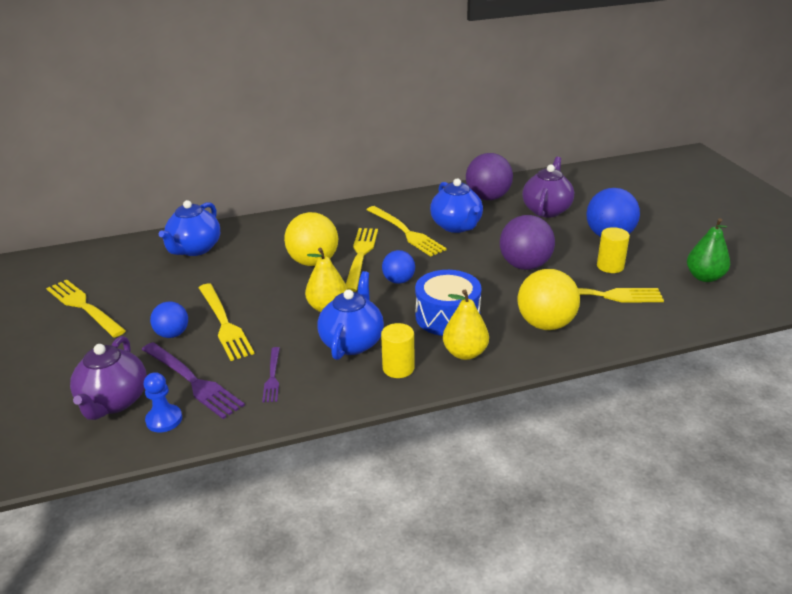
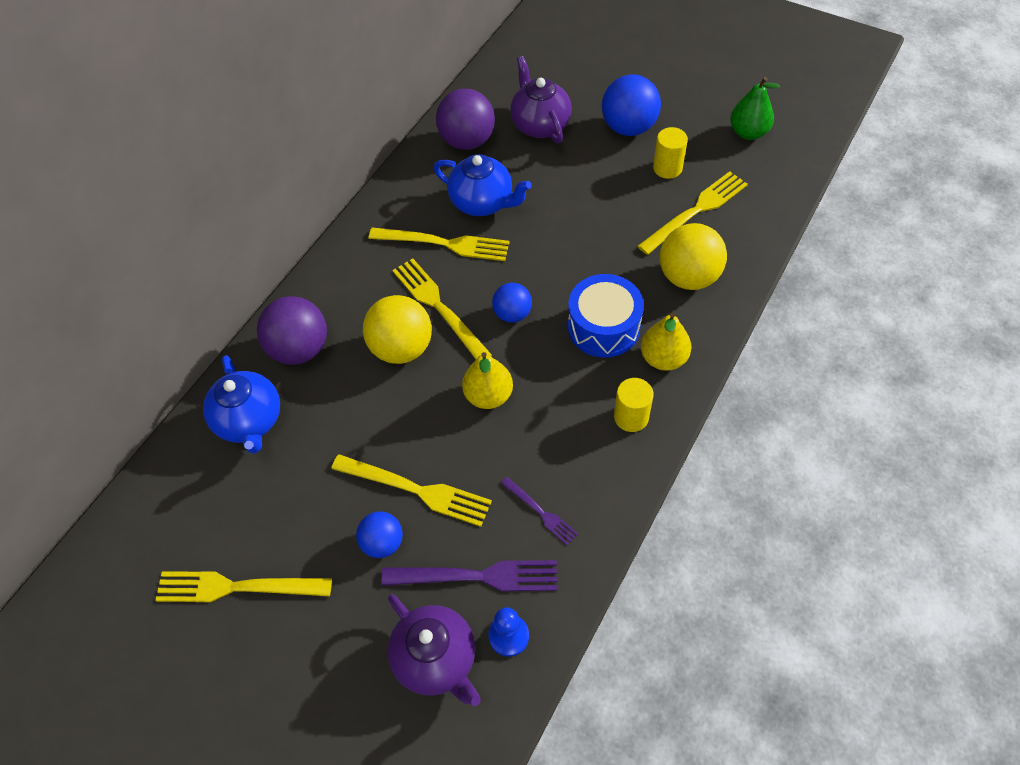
camera: 40 degrees left, 25 degrees up
(352, 342) = (560, 419): blue teapot -> none
(525, 265) = (599, 215): purple ball -> purple ball (300, 349)

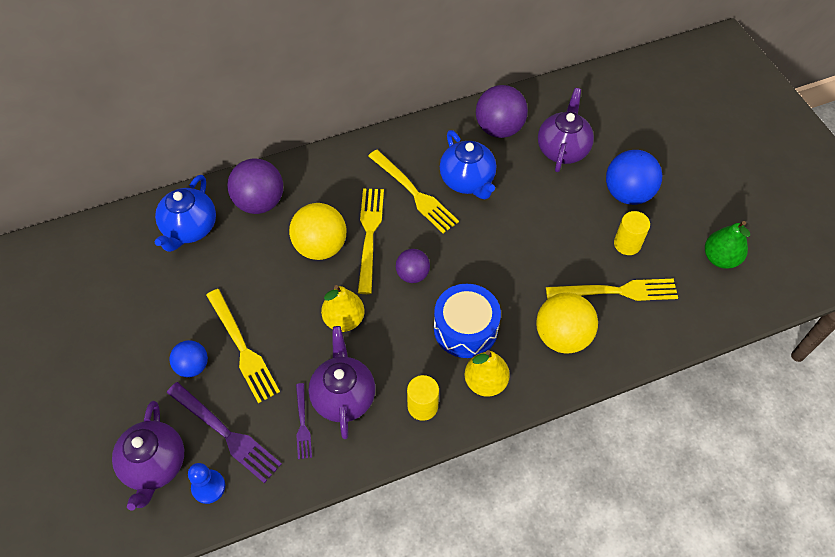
camera: 35 degrees right, 0 degrees up
(235, 587) = (90, 327): yellow fork -> none
(512, 314) = (412, 274): blue ball -> purple ball
(554, 460) = (343, 396): none -> purple teapot

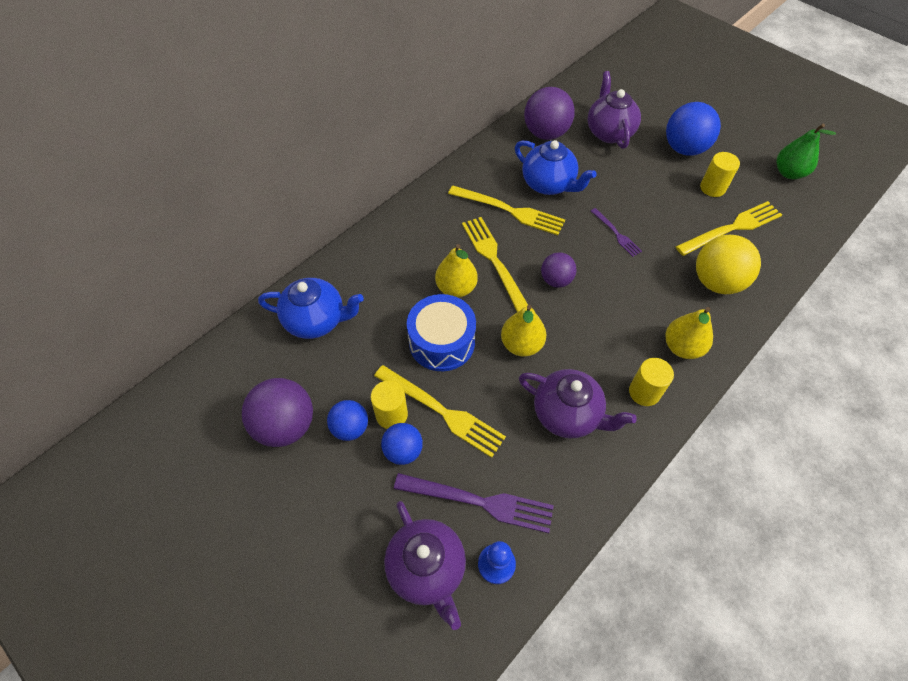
camera: 25 degrees left, 0 degrees up
(163, 330) = (350, 428): none -> blue ball
(190, 229) = (317, 320): blue teapot -> blue teapot turned 75 degrees counterclockwise
(201, 333) = (391, 414): none -> yellow cylinder
(260, 202) = (371, 270): purple ball -> purple ball (286, 425)
(302, 424) = (548, 458): purple fork -> purple fork (617, 234)
(320, 247) = (456, 288): yellow ball -> yellow pear
(343, 396) = (568, 414): purple teapot -> purple teapot turned 150 degrees clockwise
(465, 329) = (633, 308): blue drum -> blue drum (442, 342)

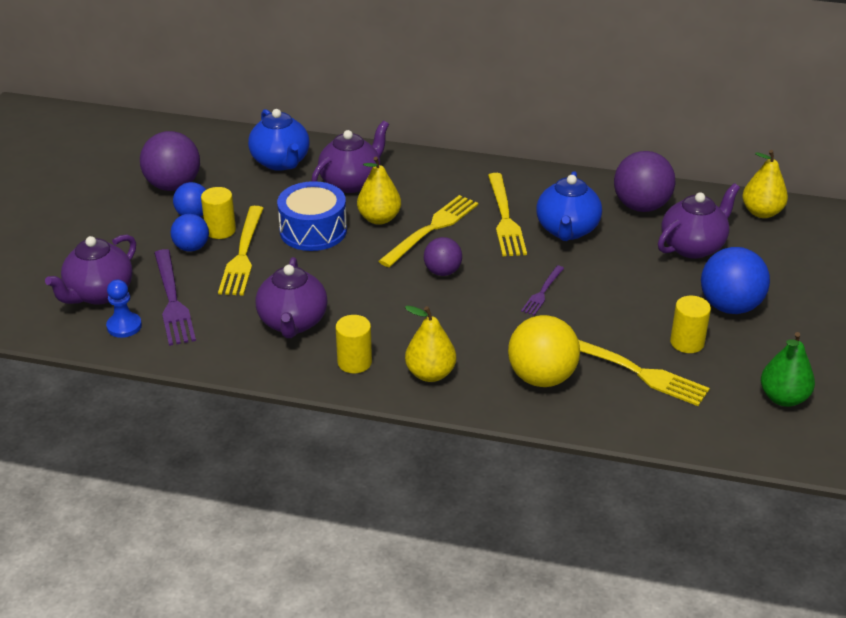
camera: 60 degrees right, 20 degrees down
(388, 283) = (351, 182): none -> purple teapot
(521, 344) = (347, 274): yellow pear -> yellow pear (761, 212)

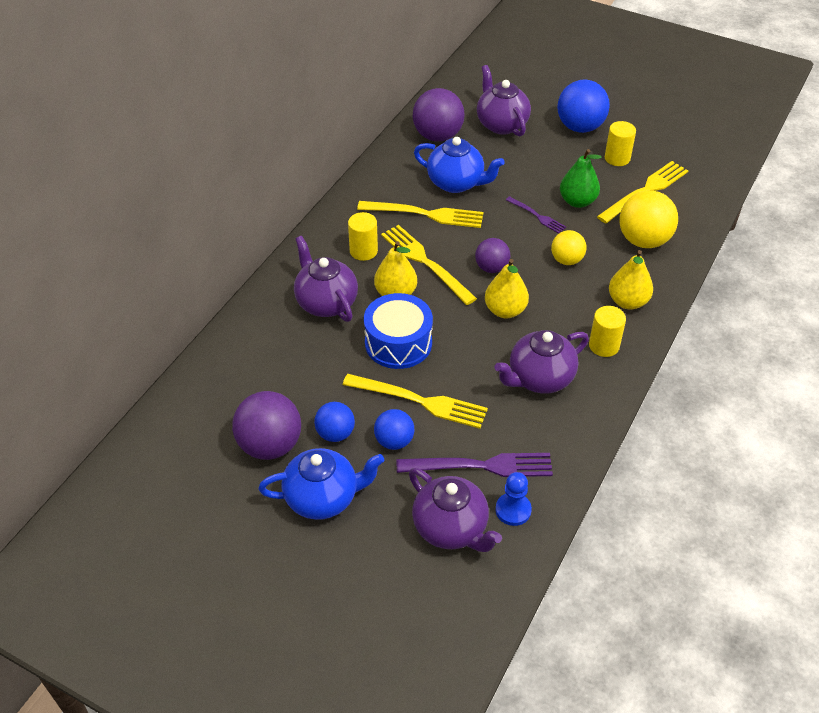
camera: 75 degrees left, 10 degrees up
(220, 230) = (371, 414): yellow cylinder -> yellow cylinder (363, 251)
(281, 162) = (265, 349): blue teapot -> blue teapot (323, 498)
(293, 323) = (539, 378): purple teapot -> purple teapot turned 135 degrees clockwise
(479, 322) = (566, 260): none -> yellow ball
(761, 212) = (469, 80): yellow pear -> yellow pear (505, 310)
(783, 398) = (685, 132): green pear -> green pear (577, 201)

